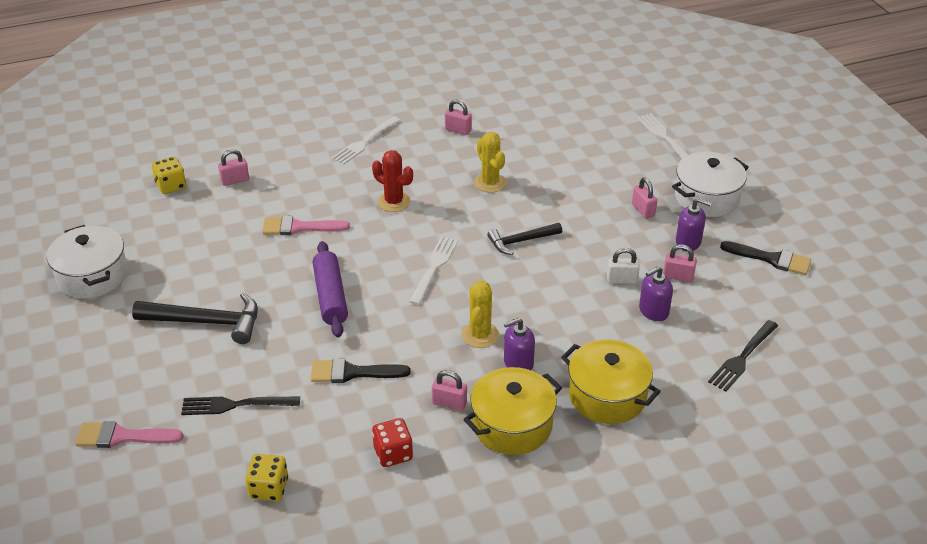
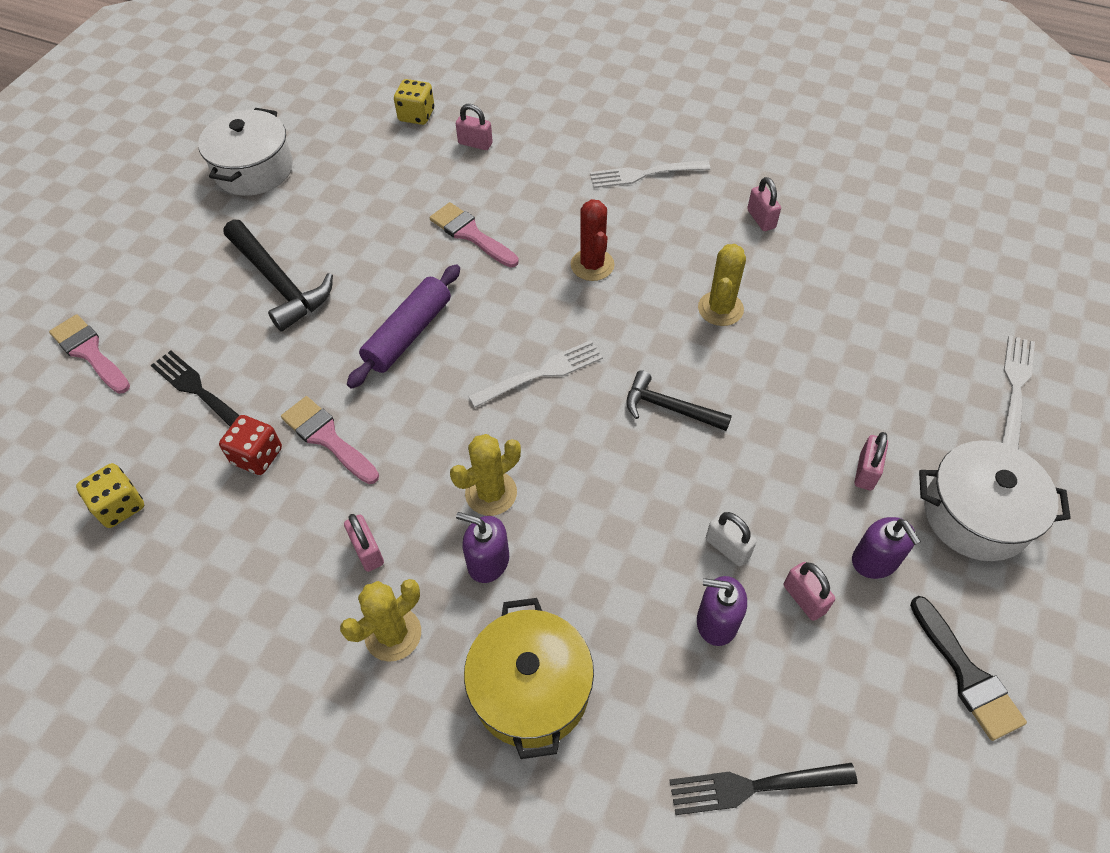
camera: 45 degrees right, 15 degrees up
(353, 372) = (327, 438): black brush -> pink brush
(393, 453) = (253, 564): red dice -> red dice (257, 456)
(512, 425) = (393, 634): yellow pot -> yellow cactus

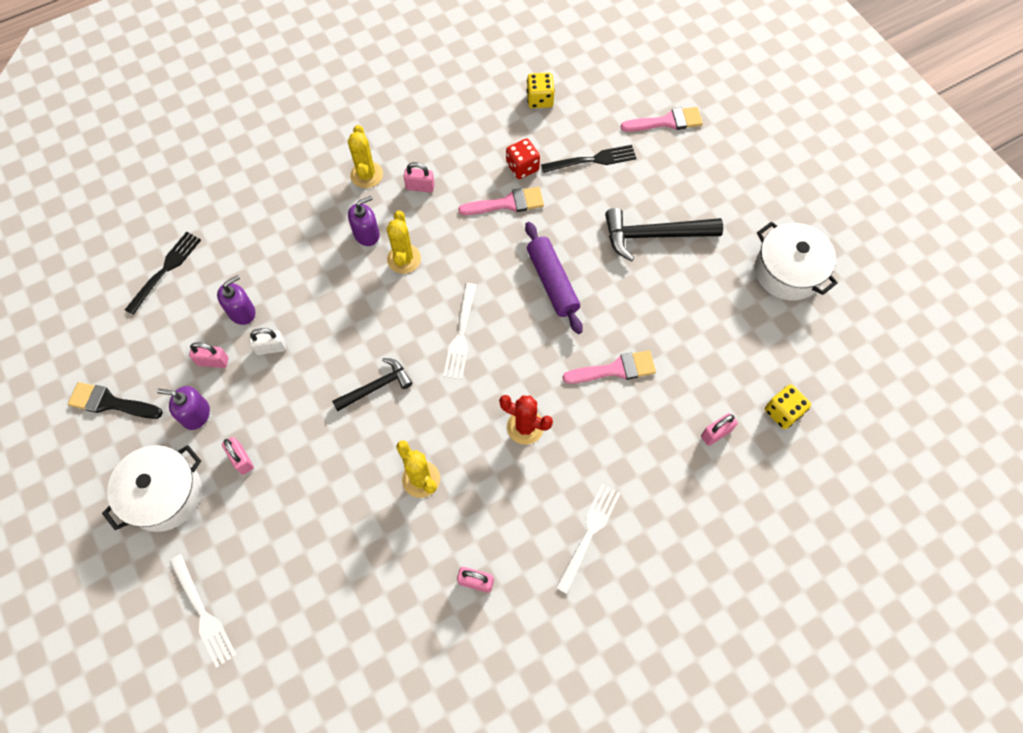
camera: 125 degrees right, 10 degrees up
(531, 689) = (289, 213): yellow pot -> none

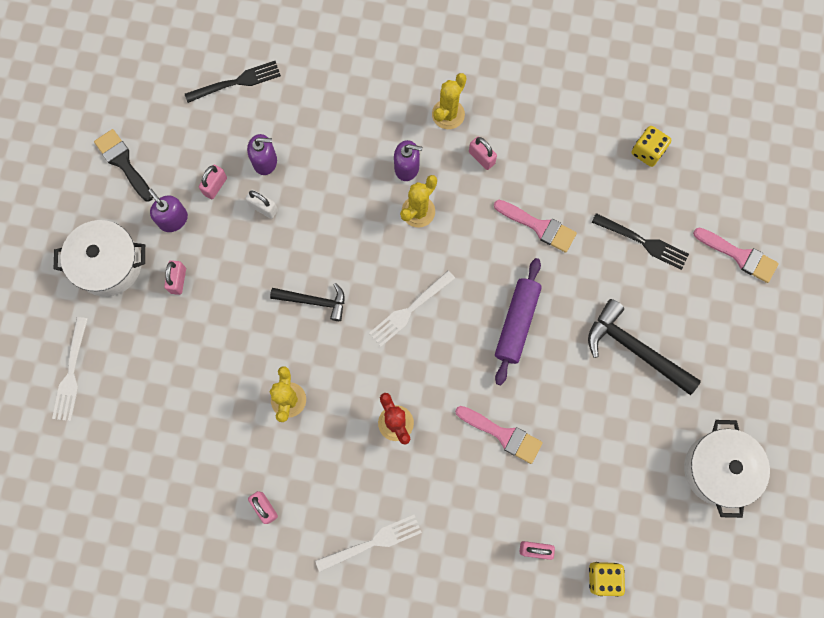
camera: 40 degrees right, 10 degrees up
(213, 361) = (215, 186): pink padlock -> pink padlock turned 75 degrees clockwise
(522, 167) = (579, 203): red dice -> none

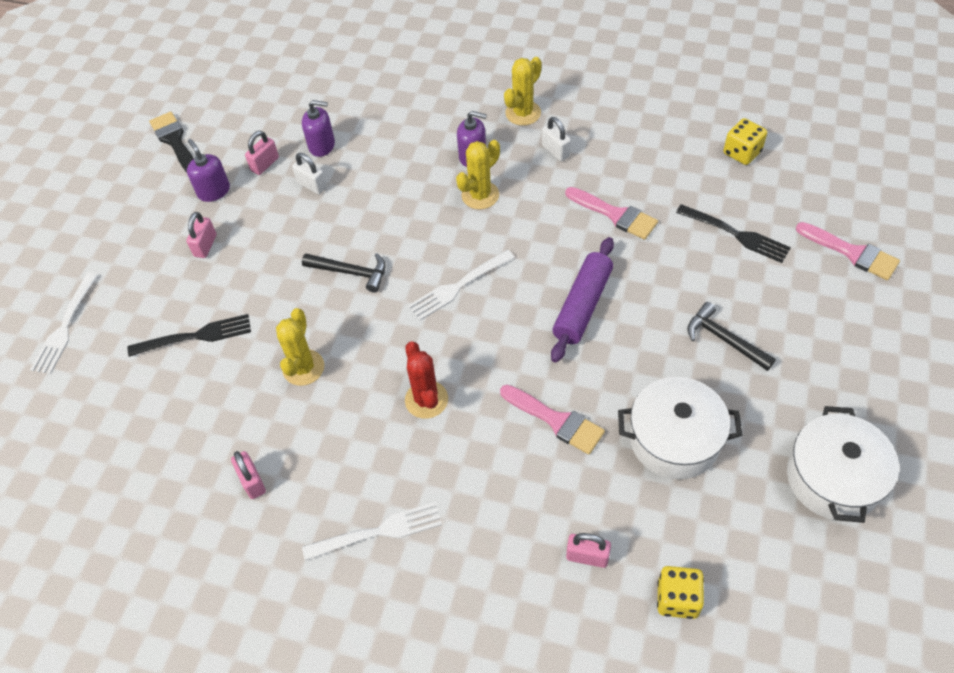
camera: 10 degrees right, 20 degrees down
(108, 264) = (135, 227): white pot -> white pot (674, 440)
(236, 82) = (305, 80): black fork -> black fork (194, 336)
(481, 158) = (555, 151): pink padlock -> white padlock
(634, 349) = (724, 339): black hammer -> black hammer, size x0.64

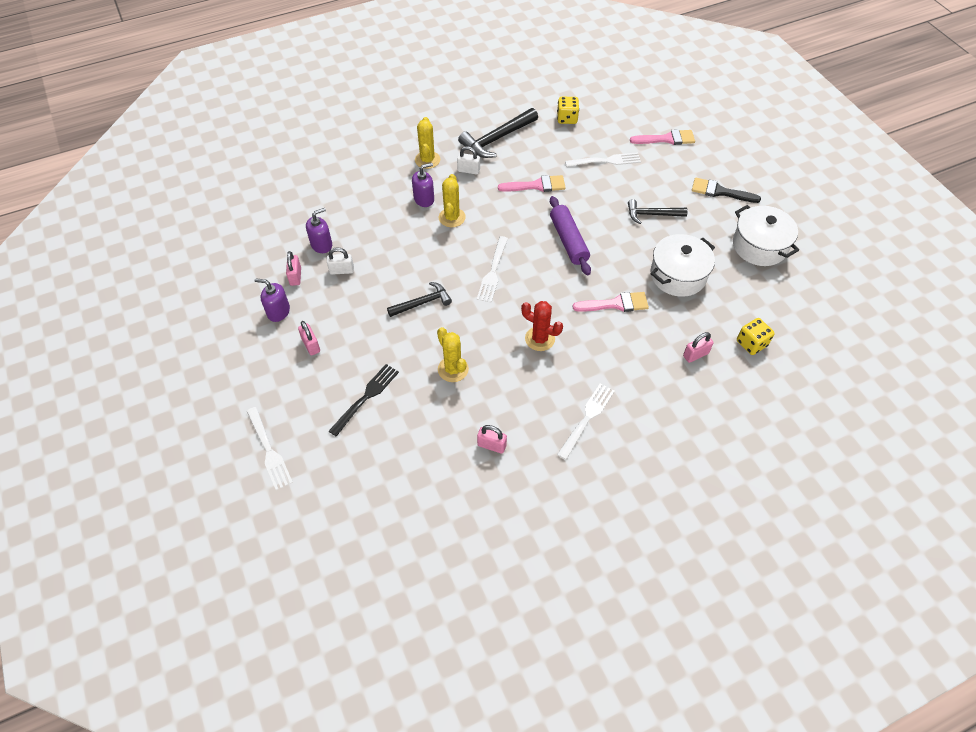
camera: 45 degrees left, 0 degrees up
(175, 141) = (213, 299): black brush -> black brush (720, 192)
(627, 132) = (496, 139): none -> black hammer
(735, 234) = (605, 161): black fork -> white fork

